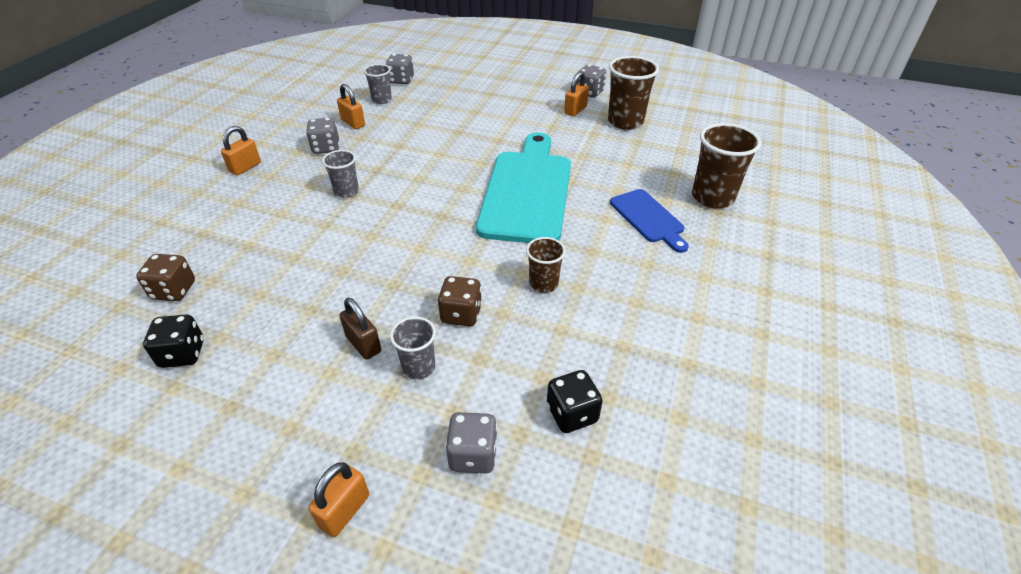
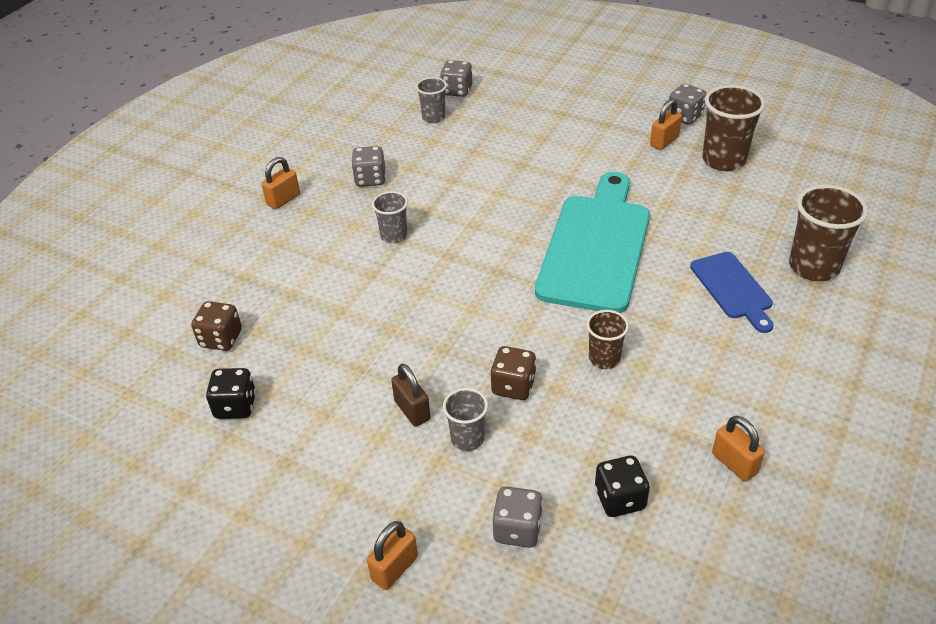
camera: 10 degrees right, 0 degrees up
(353, 123) = (400, 148): orange padlock -> orange padlock (734, 463)

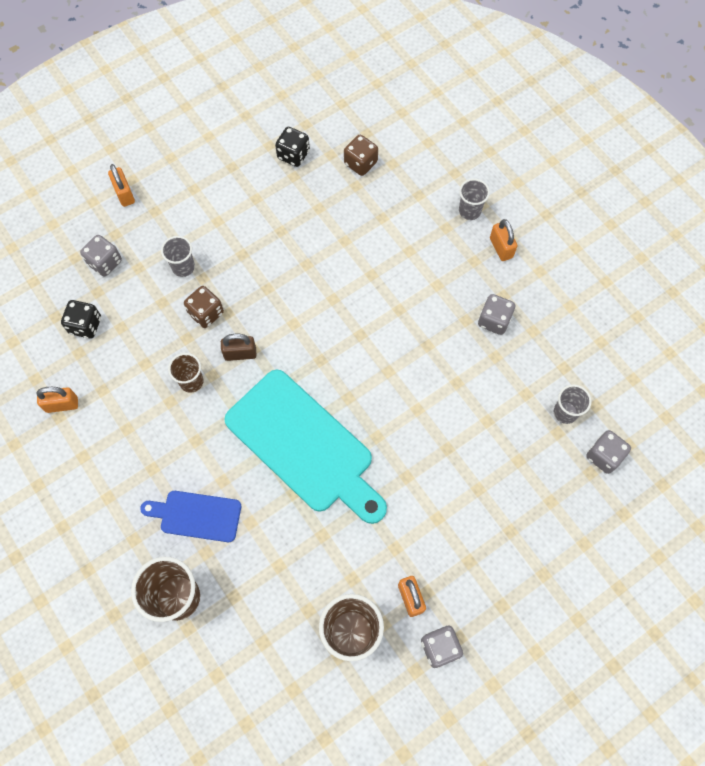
camera: 115 degrees right, 25 degrees up
(394, 236) = (407, 307): grey cup -> grey cup (469, 211)
(412, 410) = (225, 247): brown padlock -> brown padlock (240, 353)

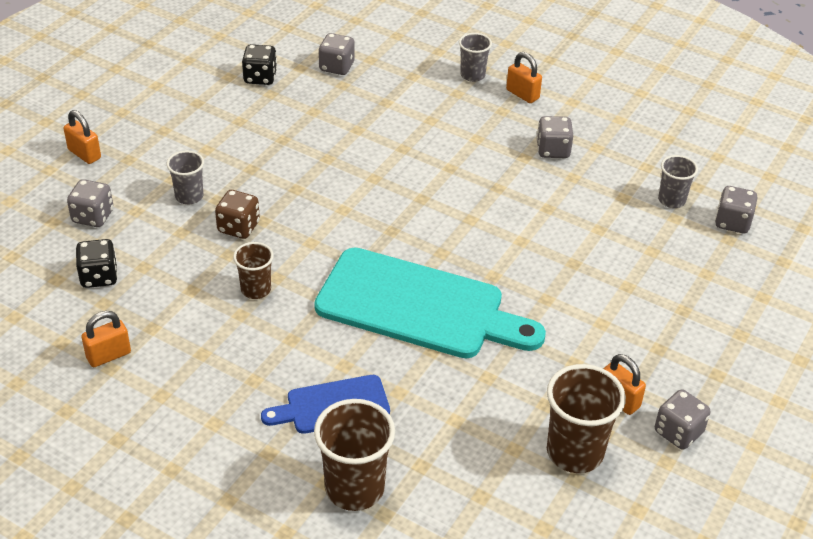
camera: 25 degrees left, 25 degrees down
(240, 353) = (298, 250): brown padlock -> none
(360, 163) = (336, 67): brown dice -> grey dice

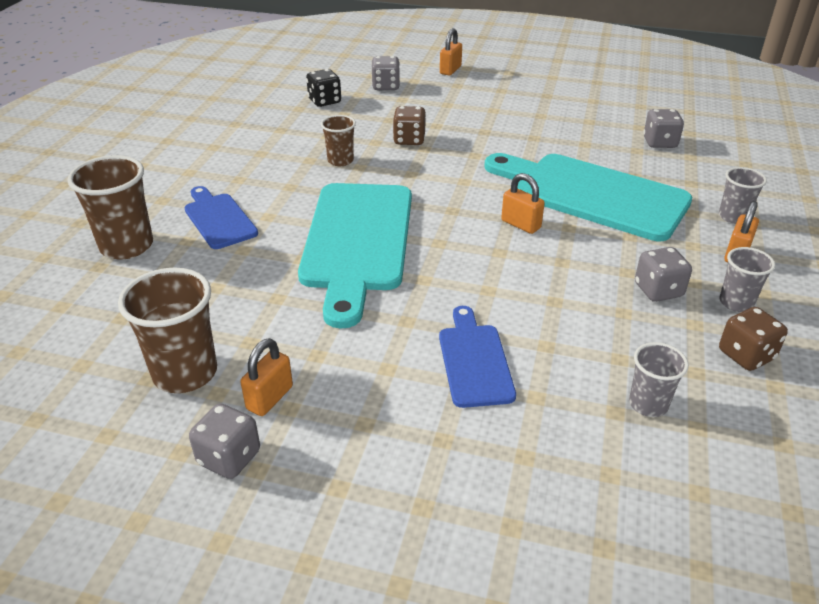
camera: 75 degrees right, 5 degrees down
(108, 355) = (247, 120): orange padlock -> orange padlock (521, 224)
(189, 196) = (432, 114): grey cup -> grey cup (736, 303)
(260, 77) = (606, 113): black dice -> none
(405, 137) = (592, 194): none -> turquoise cutting board
(606, 272) = (474, 361): none -> blue cutting board
(635, 138) = (746, 355): none -> brown dice
(732, 222) = (649, 475): grey dice -> none

